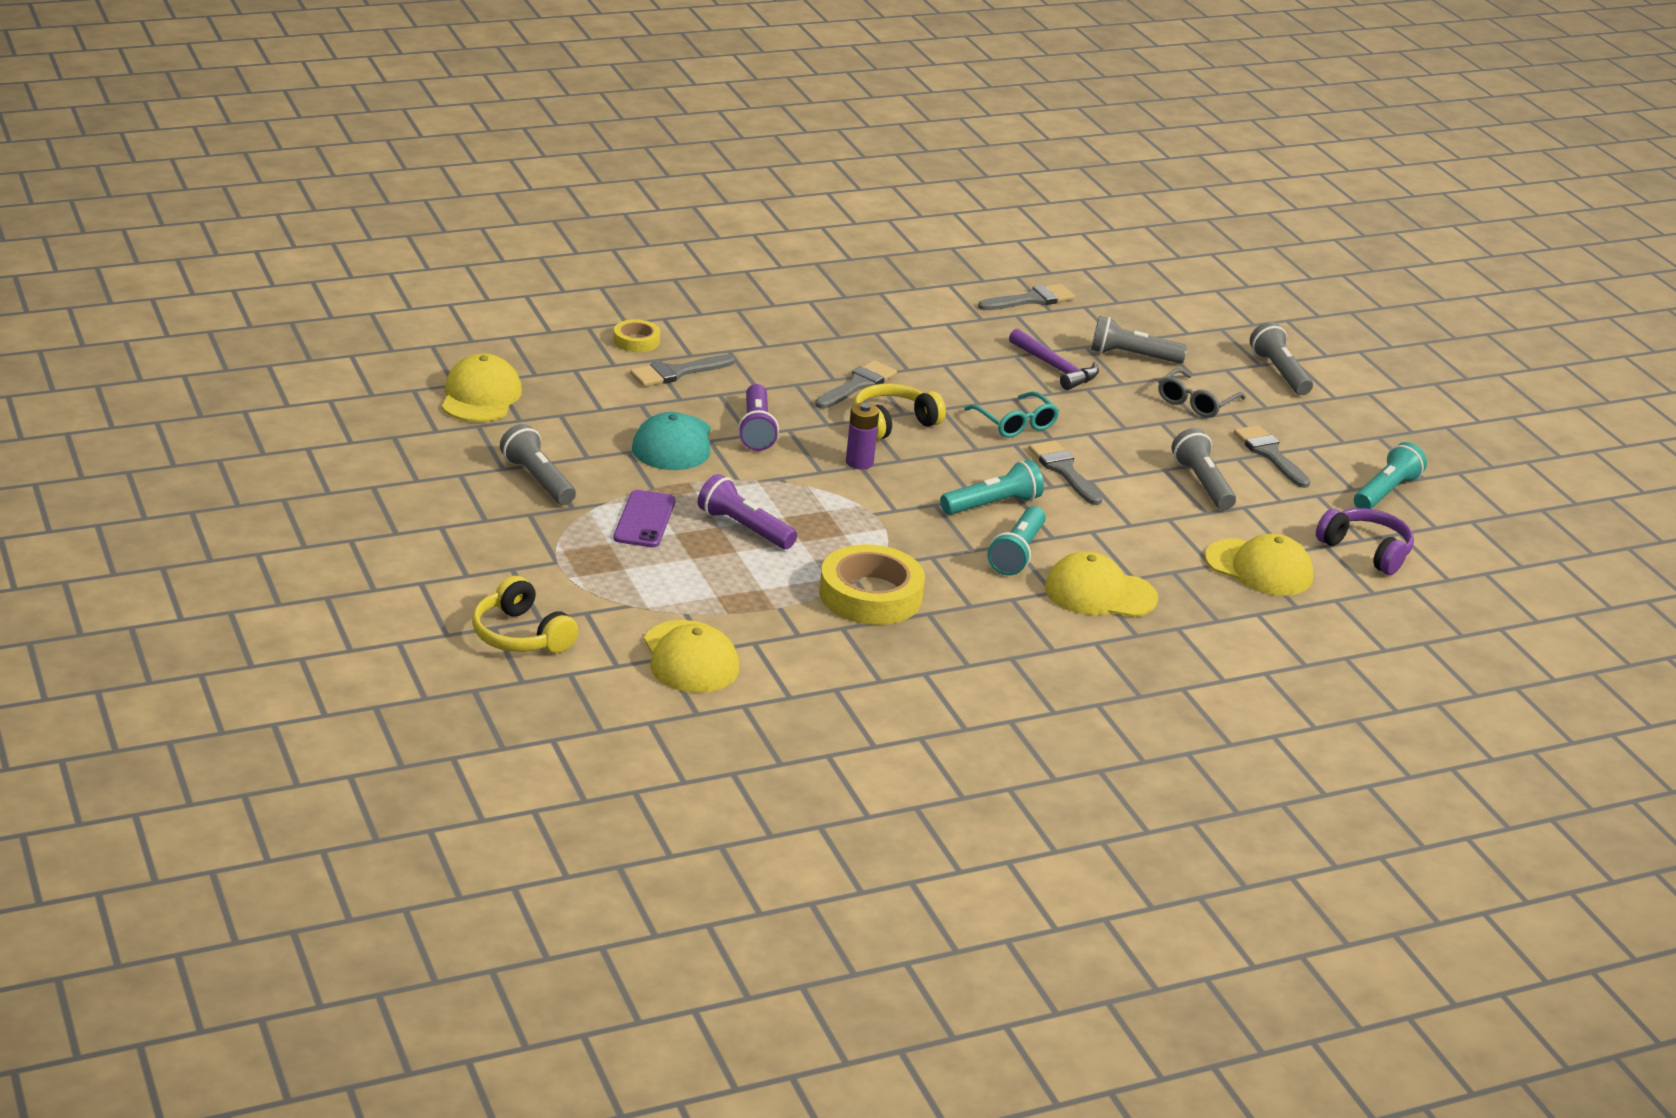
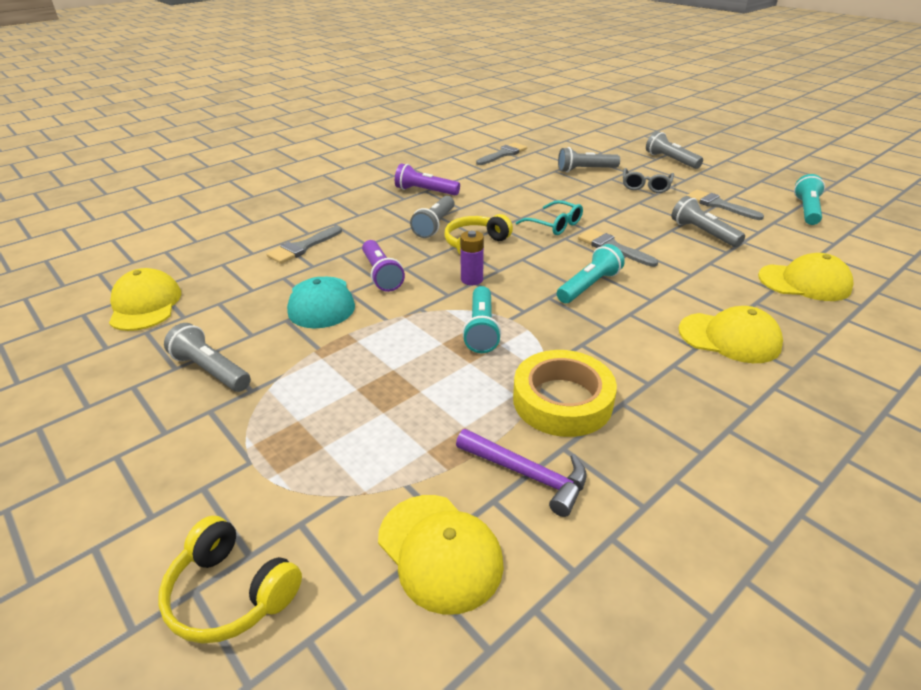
camera: 15 degrees left, 5 degrees up
(636, 341) = (264, 232): yellow tape -> none
(644, 520) = (323, 383): purple phone -> none
(744, 528) = (415, 364): purple flashlight -> purple flashlight (425, 191)
(857, 385) = (435, 225): grey brush -> grey flashlight
(1017, 553) = (640, 321): turquoise flashlight -> turquoise flashlight (481, 329)
(1055, 368) = (548, 186): purple hammer -> purple hammer (527, 474)
(1100, 593) = (729, 338): yellow cap -> yellow cap turned 150 degrees counterclockwise
(1366, 551) = (847, 250): purple headphones -> none

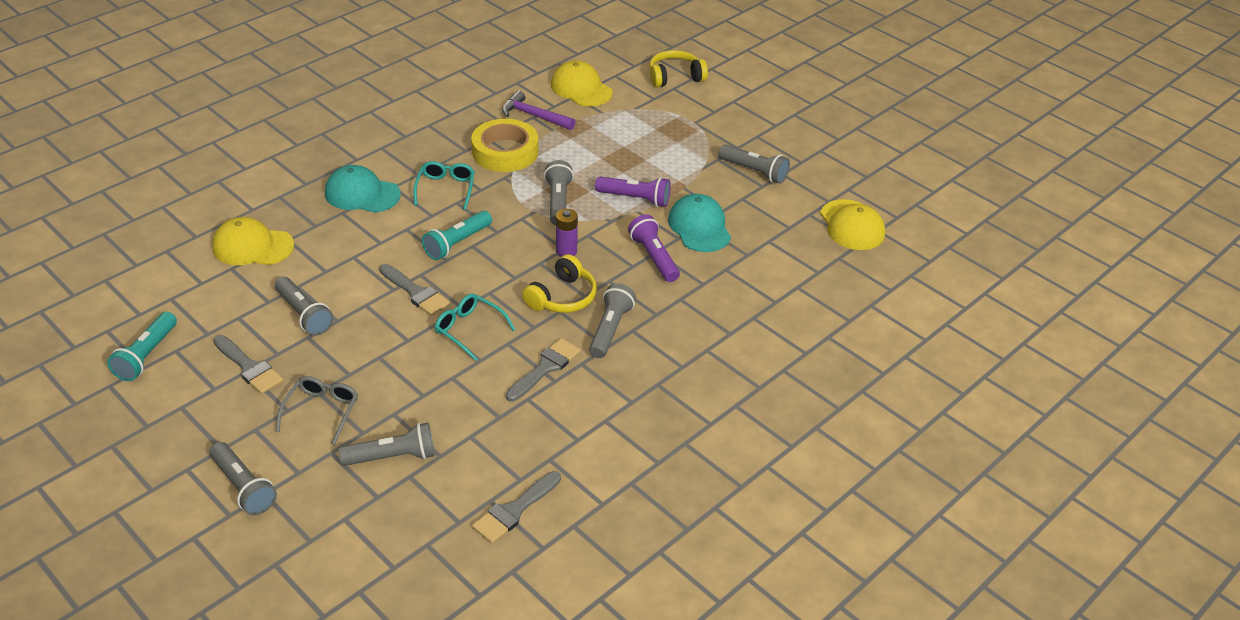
camera: 175 degrees right, 5 degrees up
(231, 593) = (675, 77): yellow headphones -> yellow headphones turned 45 degrees counterclockwise
(302, 247) = (748, 294): grey brush -> grey brush (545, 368)
(425, 191) = (631, 400): purple flashlight -> purple flashlight (635, 199)
(481, 329) = (558, 202): turquoise flashlight -> grey flashlight
(627, 344) = (445, 189): none -> turquoise glasses
(729, 338) = (362, 194): yellow cap -> turquoise cap

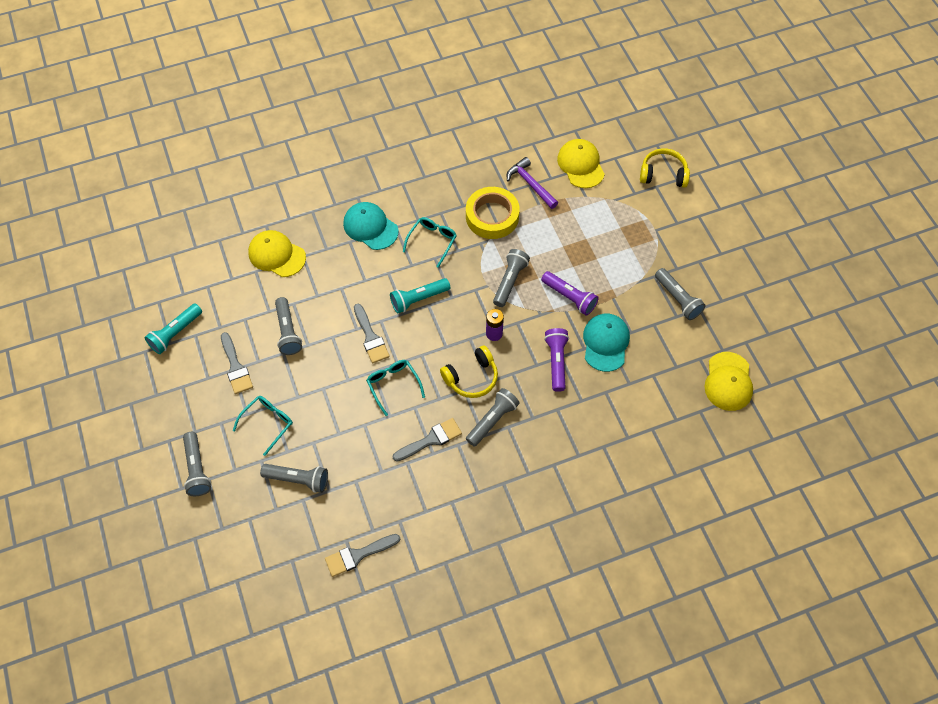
camera: 25 degrees right, 20 degrees up
(321, 411) = (268, 423): grey glasses -> turquoise glasses

